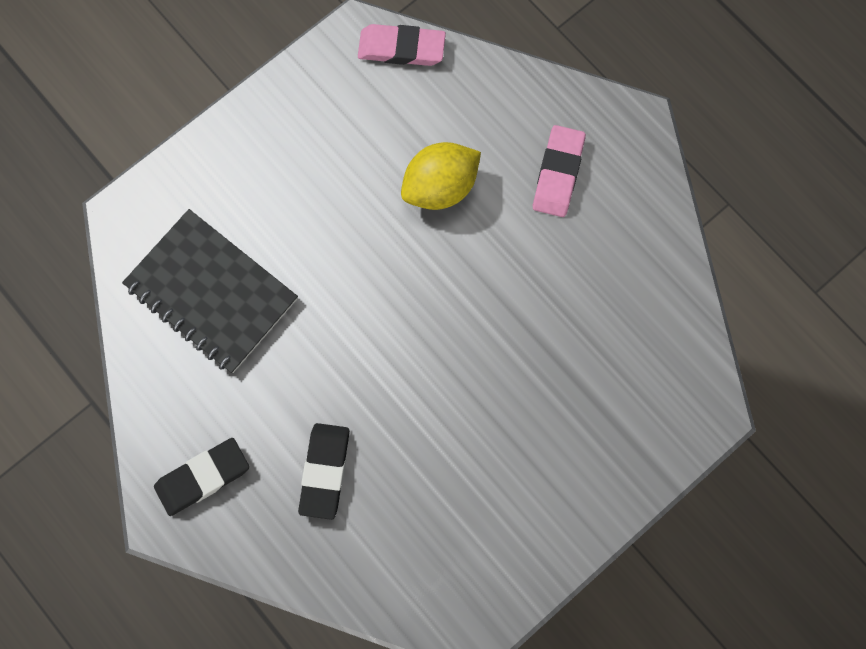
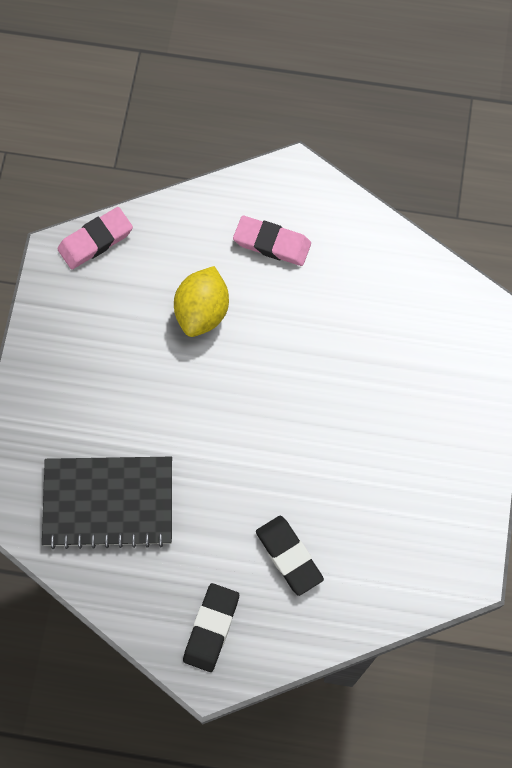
camera: 40 degrees left, 5 degrees down
(558, 173) = (272, 243): pink eraser -> pink eraser turned 45 degrees counterclockwise

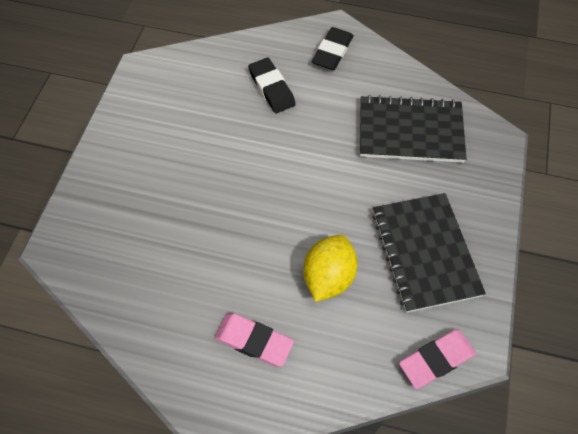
camera: 175 degrees left, 10 degrees down
(100, 346) = (425, 253): none -> black notebook

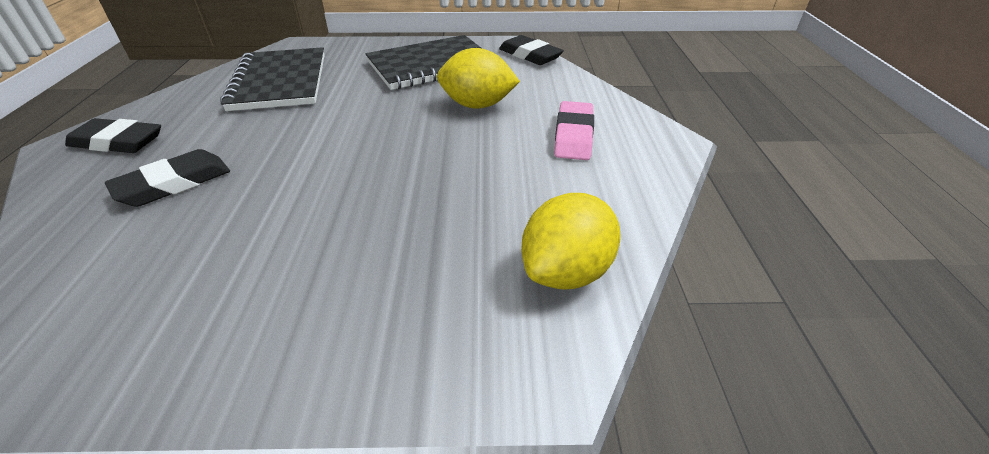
camera: 105 degrees left, 20 degrees down
(112, 279) = (566, 271): none -> yellow lemon
(436, 360) = (530, 55): pink eraser -> black eraser

